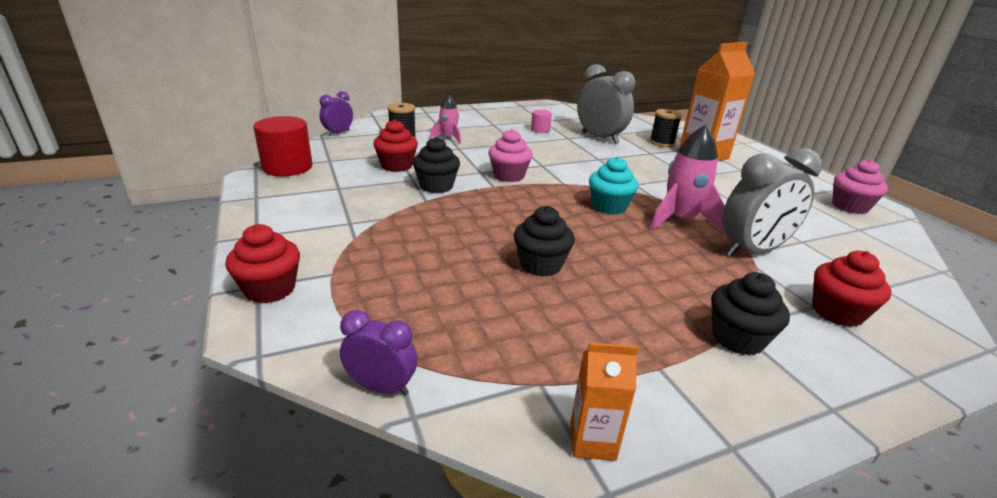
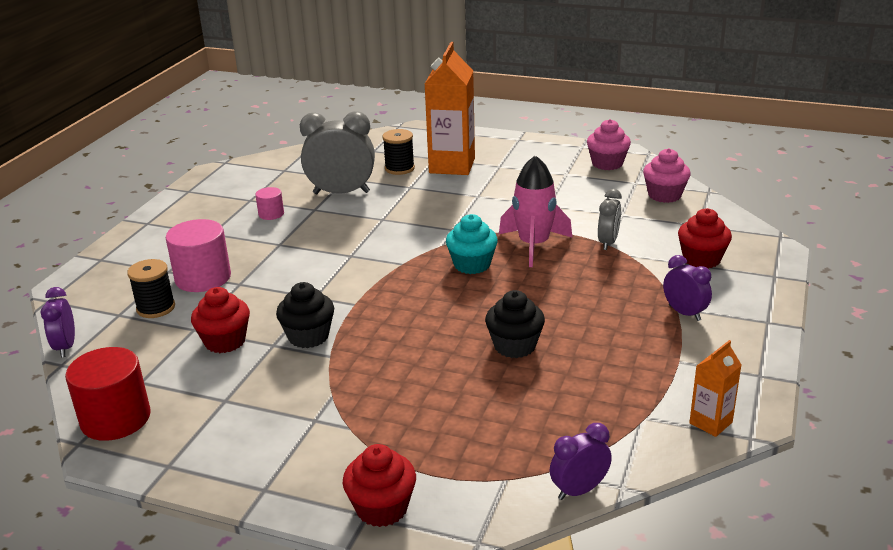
camera: 45 degrees left, 0 degrees up
(448, 138) = (203, 278): pink rocket -> pink cylinder
(509, 175) = (345, 285): pink cupcake -> pink cupcake (664, 195)
(737, 338) = (684, 313): black cupcake -> purple clock
(752, 251) = (608, 242): grey clock -> grey clock, size x0.56

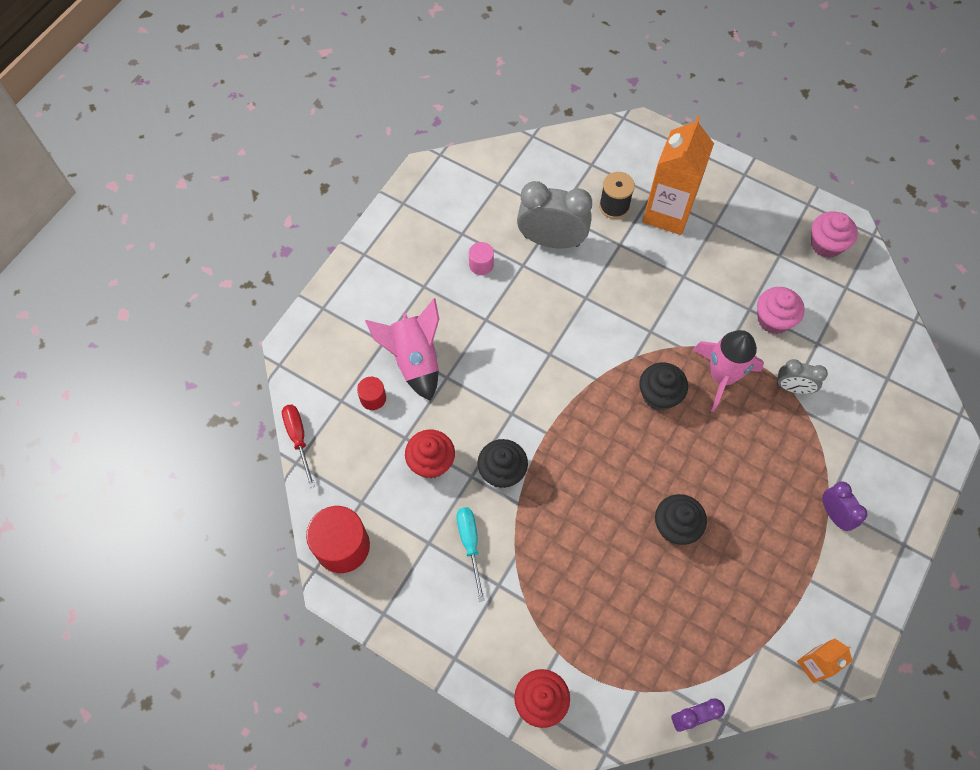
camera: 10 degrees right, 35 degrees up
(66, 347) = (298, 439): purple clock -> red screwdriver
(156, 308) = (373, 398): black spool -> red cylinder
(203, 278) = (414, 360): pink cylinder -> pink rocket
(276, 394) = (470, 544): none -> turquoise screwdriver
(472, 265) = (659, 395): turquoise cupcake -> black cupcake
(608, 242) = (793, 388): grey clock -> grey clock turned 75 degrees clockwise
(664, 195) = (868, 317): pink cupcake -> pink cupcake (773, 319)
(701, 259) = (873, 436): red cupcake -> none

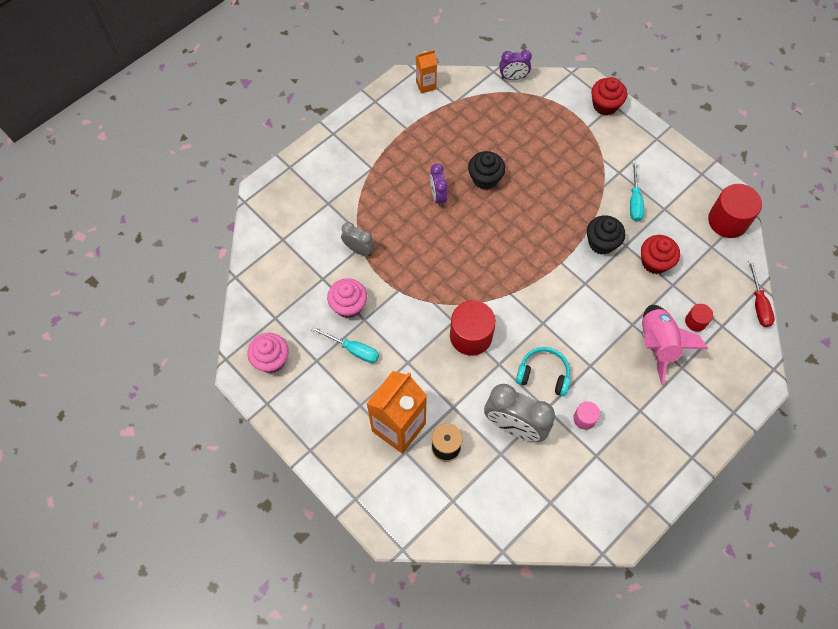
camera: 165 degrees left, 0 degrees up
(535, 298) = (543, 374): none -> turquoise headphones
(626, 319) = (471, 336): none -> red cylinder
(659, 395) = (465, 269): black cupcake -> none
(722, 376) = (409, 271): pink rocket -> none
(746, 275) = (353, 349): none -> turquoise screwdriver
(834, 514) = (371, 160): purple clock -> purple clock (438, 196)

